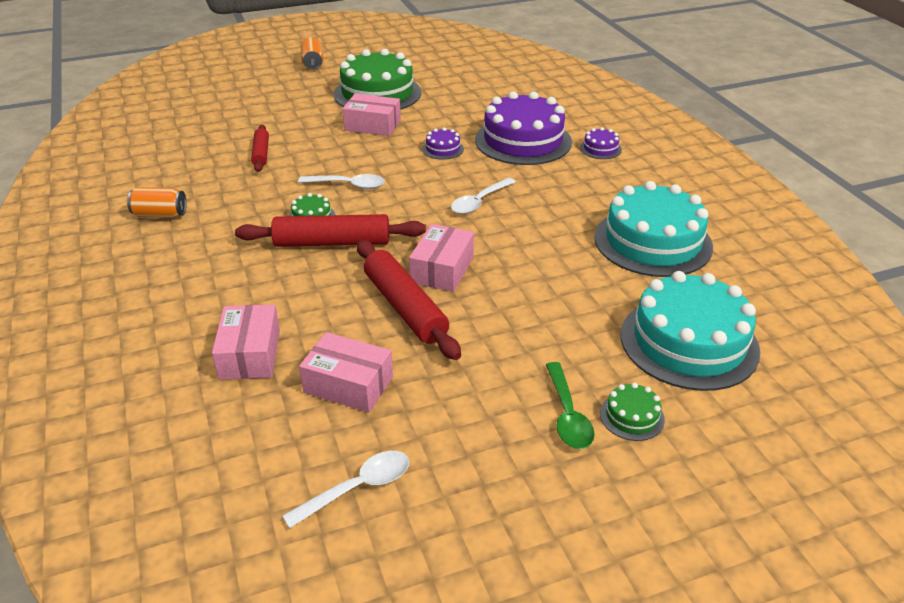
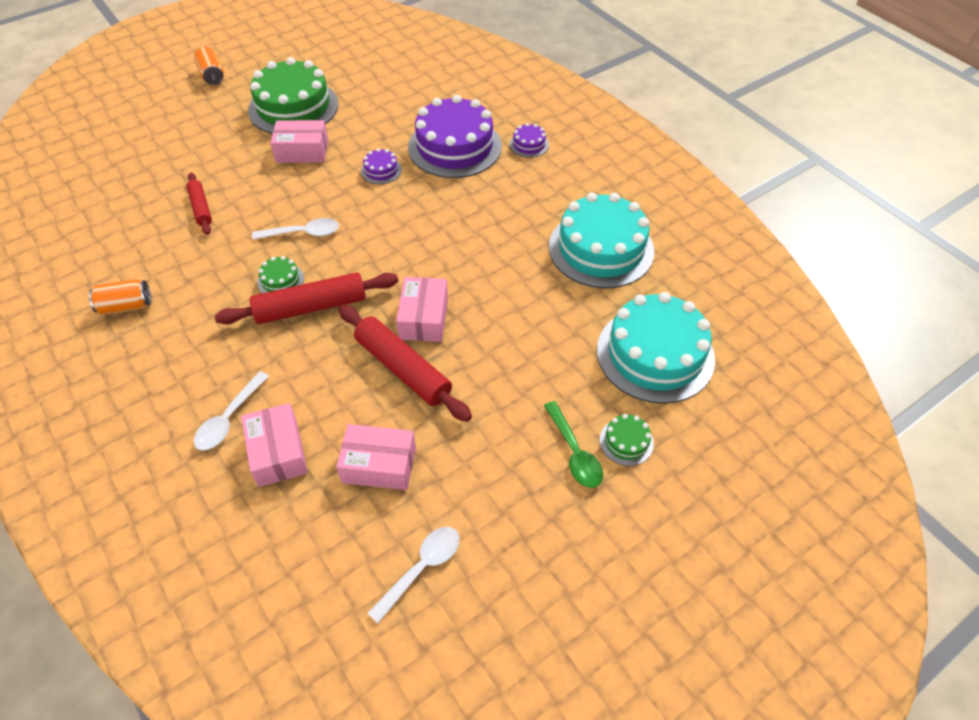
camera: 15 degrees left, 15 degrees up
(479, 202) = (435, 231): white spoon -> white spoon (229, 419)

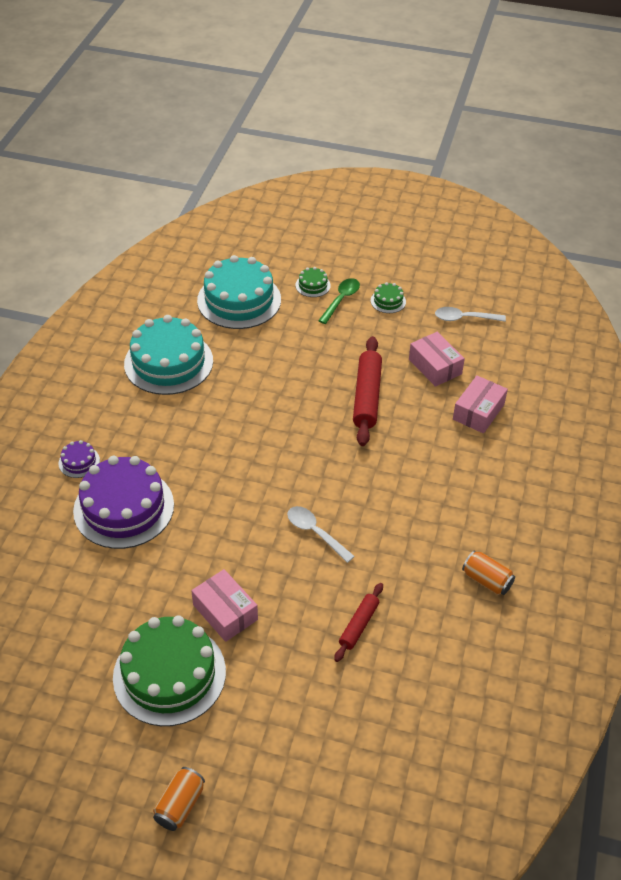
camera: 130 degrees left, 5 degrees down
(229, 419) = (487, 449): white spoon -> none
(280, 280) = (370, 509): green cake -> green cake (388, 301)
(311, 307) = (372, 474): red rolling pin -> none
(381, 170) = (199, 536): purple cake -> none
(423, 318) = (319, 412): pink box -> none

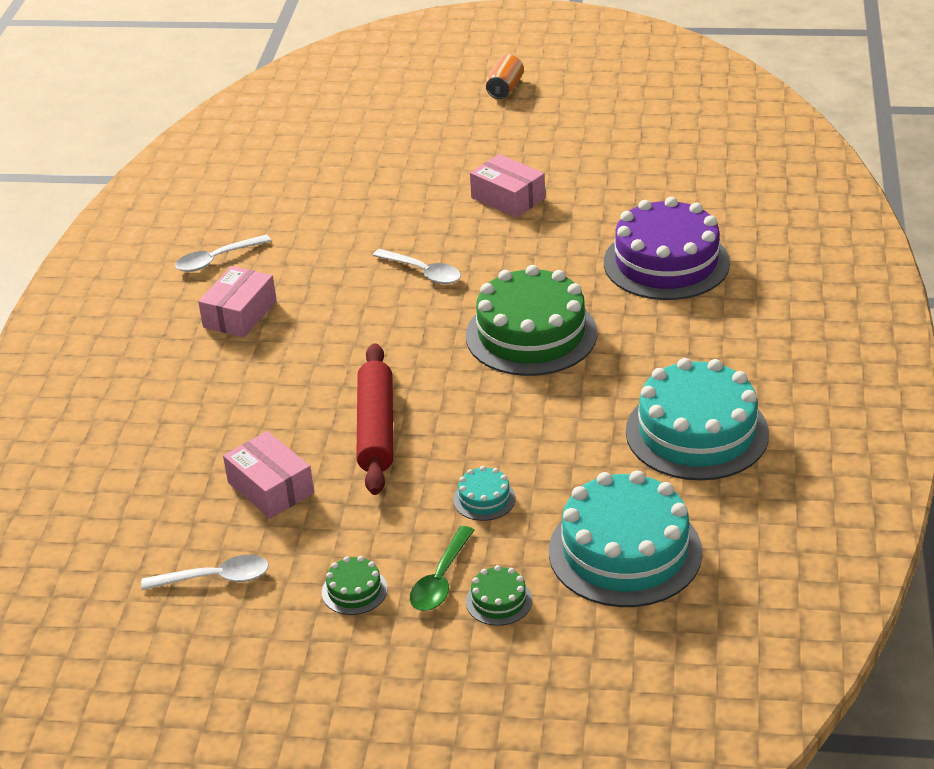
camera: 175 degrees right, 10 degrees down
(79, 462) = (751, 297): purple cake -> none
(169, 674) = (548, 152): green cake -> green cake (531, 334)
(308, 340) = (484, 499): none -> turquoise cake
(359, 625) = (361, 208): red rolling pin -> none
(478, 412) = (207, 432): pink box -> pink box (240, 314)
(486, 580) = (217, 260): orange can -> white spoon

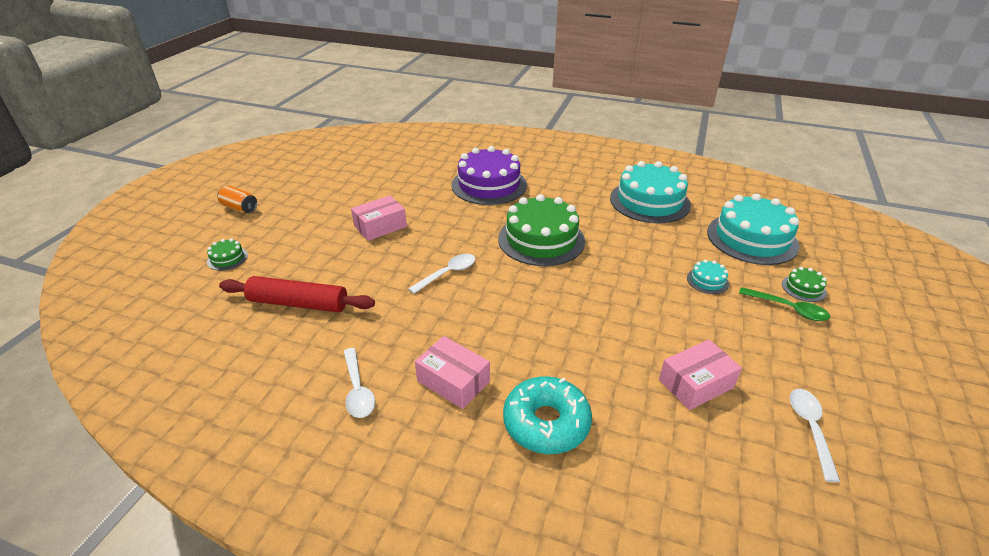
camera: 80 degrees left, 0 degrees up
(193, 383) = (546, 423): none -> turquoise donut
(354, 590) = (807, 350): green cake -> green cake (227, 258)
(376, 429) = (629, 318): red rolling pin -> red rolling pin (298, 303)

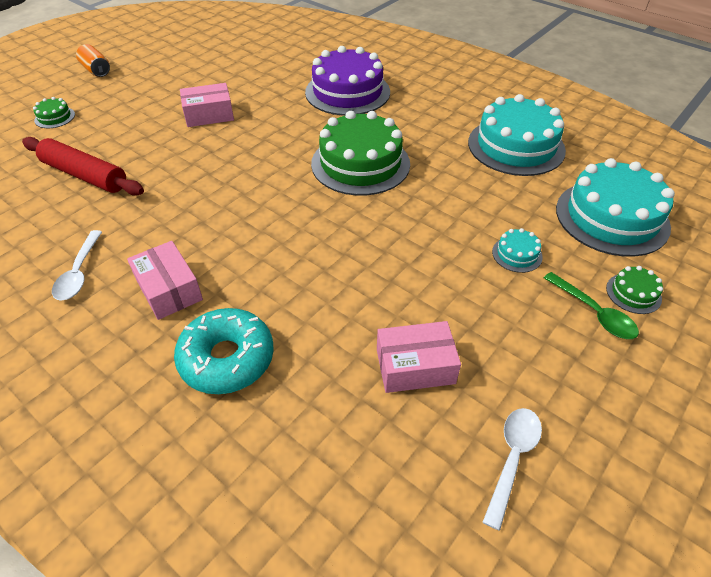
camera: 20 degrees right, 10 degrees up
(448, 273) = (240, 178): white spoon -> none

